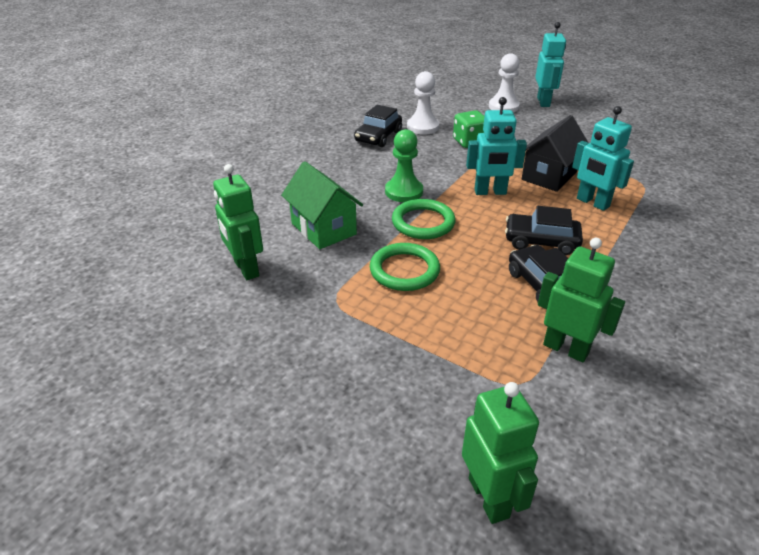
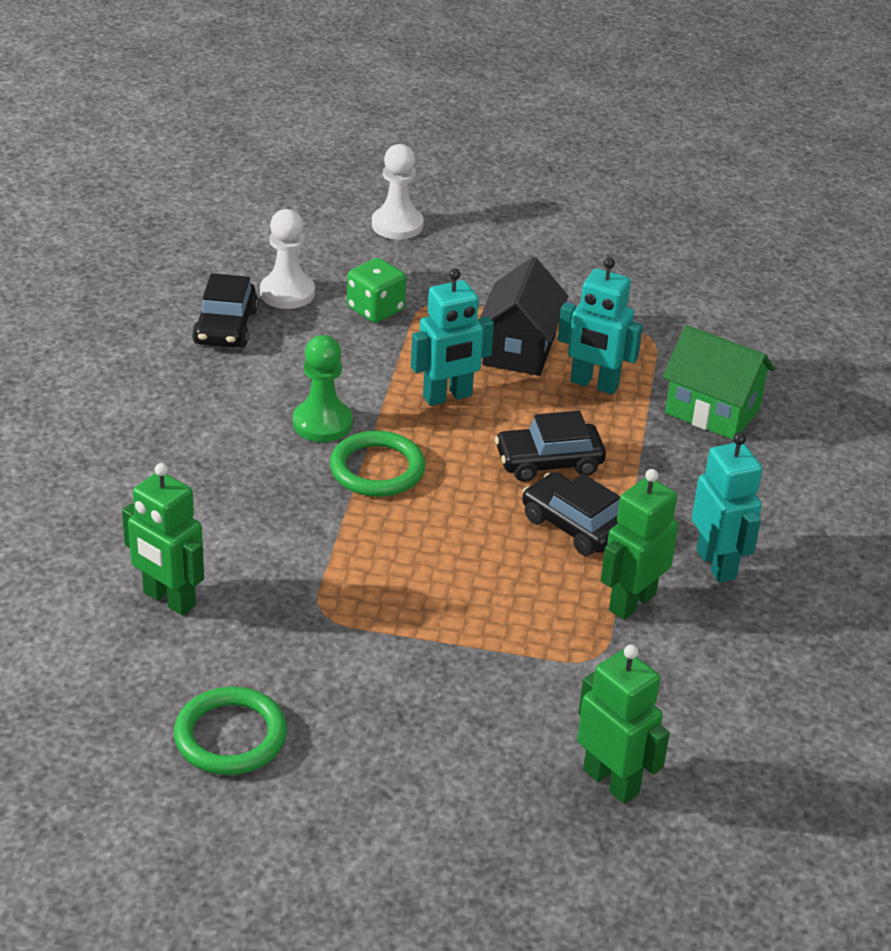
camera: 25 degrees left, 0 degrees up
(323, 229) = (240, 512): green house -> green house (712, 411)
(404, 270) = (389, 548): green ring -> green ring (230, 736)
(543, 102) = (456, 203): turquoise robot -> turquoise robot (716, 564)
(566, 349) = (631, 602): green robot -> green robot turned 60 degrees counterclockwise

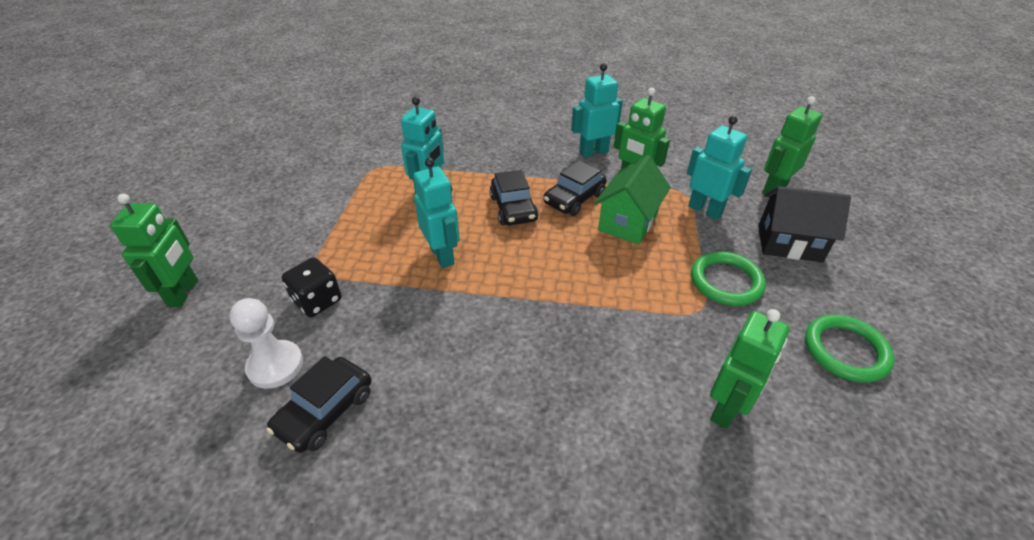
camera: 90 degrees left, 5 degrees up
(226, 327) = (325, 411): black car -> black car turned 120 degrees clockwise
(322, 423) = (479, 325): green pawn -> none
(375, 309) = (317, 301): green dice -> black dice
(377, 469) = (533, 289): green ring -> green ring (726, 281)
(397, 225) = (184, 293): white pawn -> green robot
(519, 350) = (385, 221): black house -> black house (789, 243)
(545, 671) = (705, 210): none -> turquoise robot
(712, 411) = (457, 148): green house -> green house (628, 222)

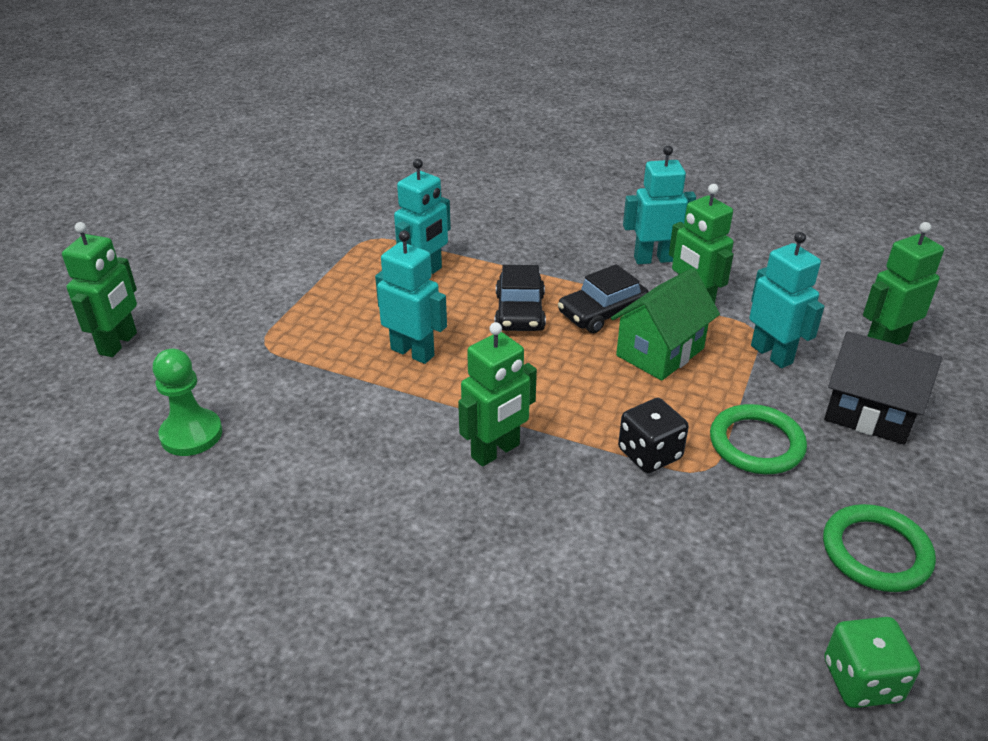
camera: 15 degrees right, 5 degrees down
(275, 365) = (191, 434): white pawn -> green pawn
(317, 301) = (255, 377): black dice -> black dice (649, 454)
(325, 411) = (228, 489): black car -> none
(442, 255) = (413, 352): turquoise robot -> turquoise robot turned 45 degrees counterclockwise
(726, 408) = (684, 581): green robot -> green robot (496, 451)
(888, 462) = (862, 681): none -> green dice

